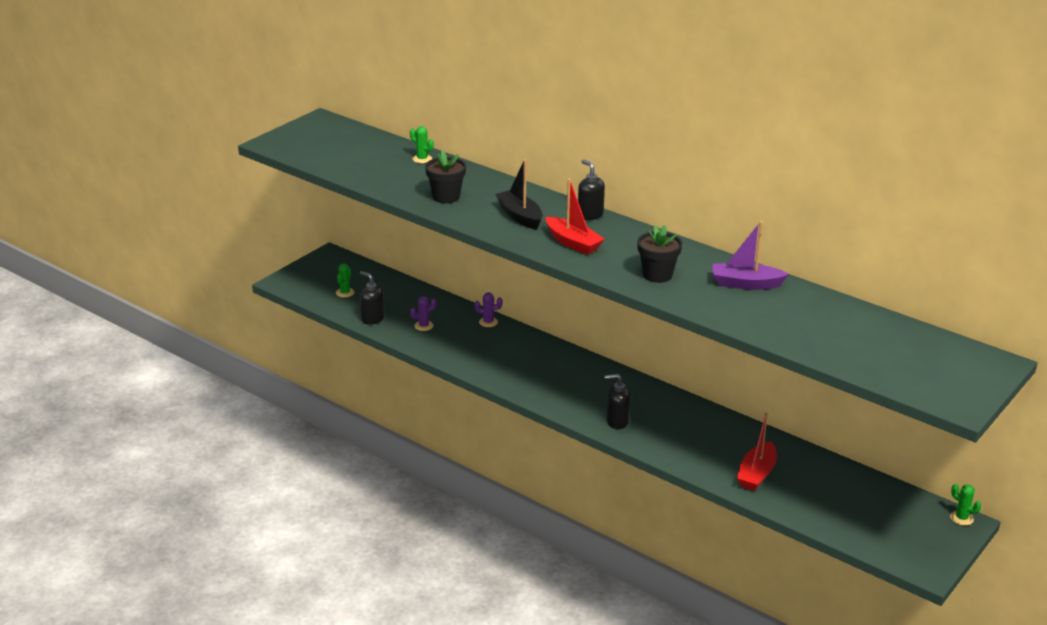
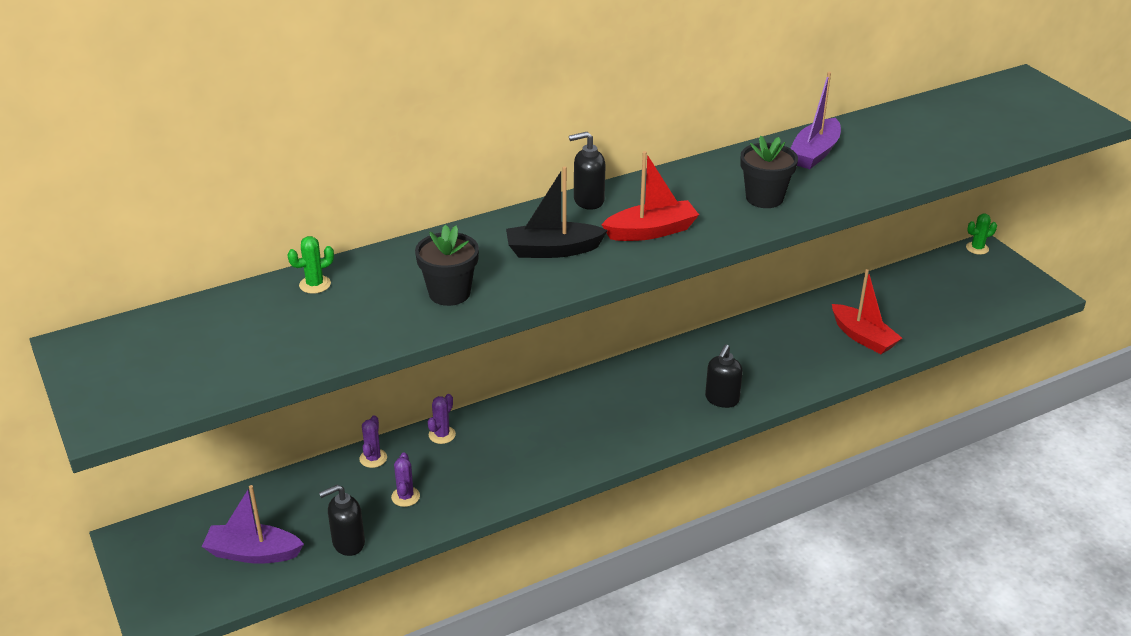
camera: 65 degrees left, 5 degrees up
(345, 292) = (253, 553): green cactus -> purple boat
(448, 305) = (373, 458): none -> purple cactus

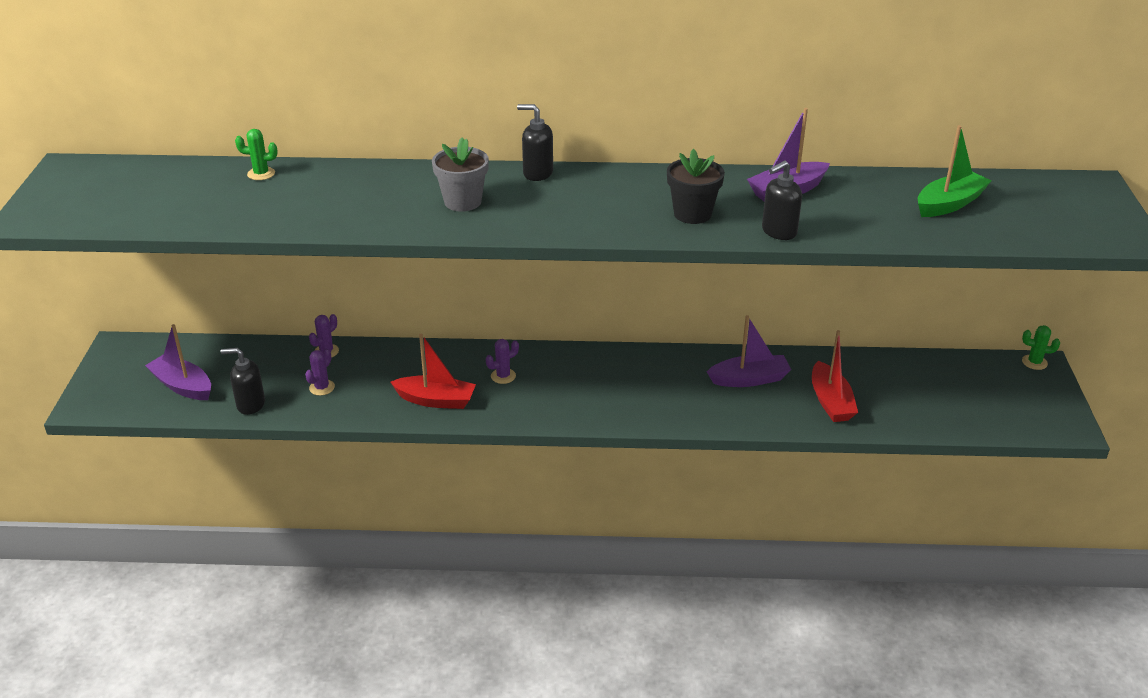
camera: 30 degrees right, 0 degrees up
(442, 435) = (392, 353): purple cactus -> purple cactus (503, 376)
(449, 293) = (346, 209): black flower pot -> none
(553, 250) = (462, 202): black boat -> grey flower pot
(651, 231) = (560, 211): red boat -> red boat (436, 400)
(721, 399) = (644, 407): black soap dispenser -> black soap dispenser (778, 232)
(783, 341) = (749, 379): none -> purple boat
(945, 128) = (949, 204): none -> green boat

